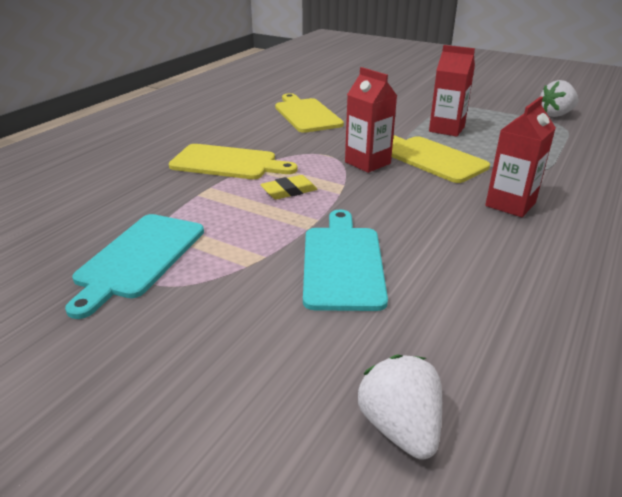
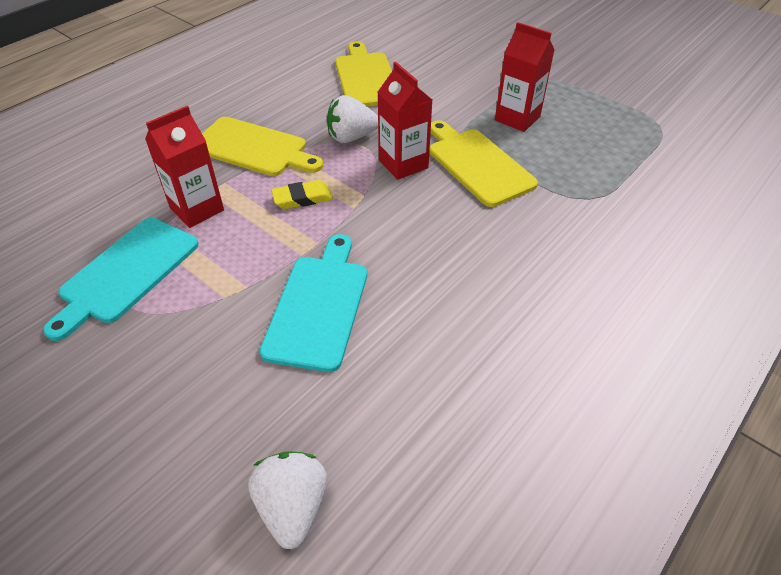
camera: 10 degrees right, 15 degrees up
(510, 204) = (532, 246): red carton -> red carton (197, 209)
(556, 115) = (663, 106): white strawberry -> white strawberry (351, 137)

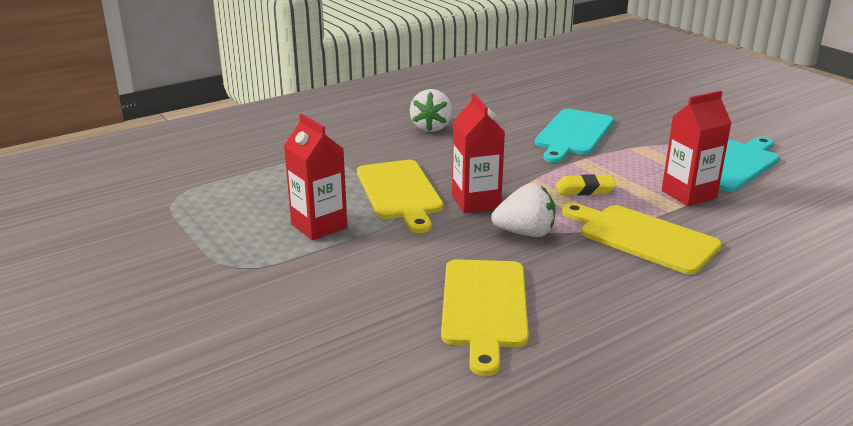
camera: 165 degrees left, 20 degrees down
(292, 507) = (590, 85): white strawberry -> white strawberry (431, 127)

